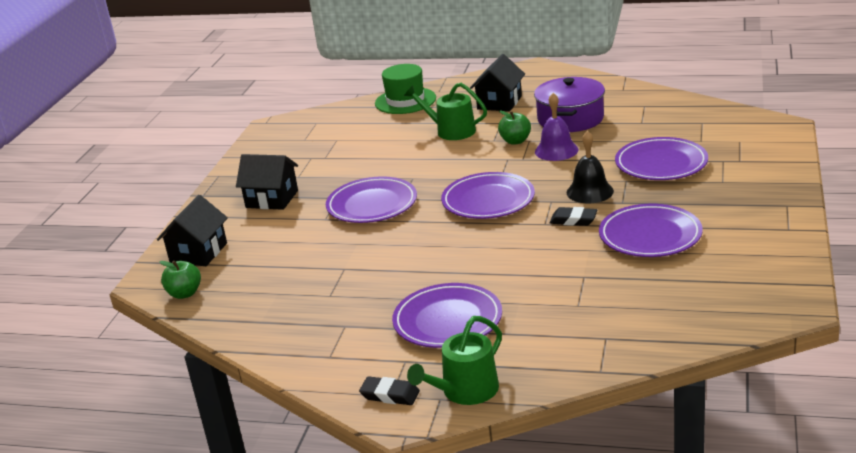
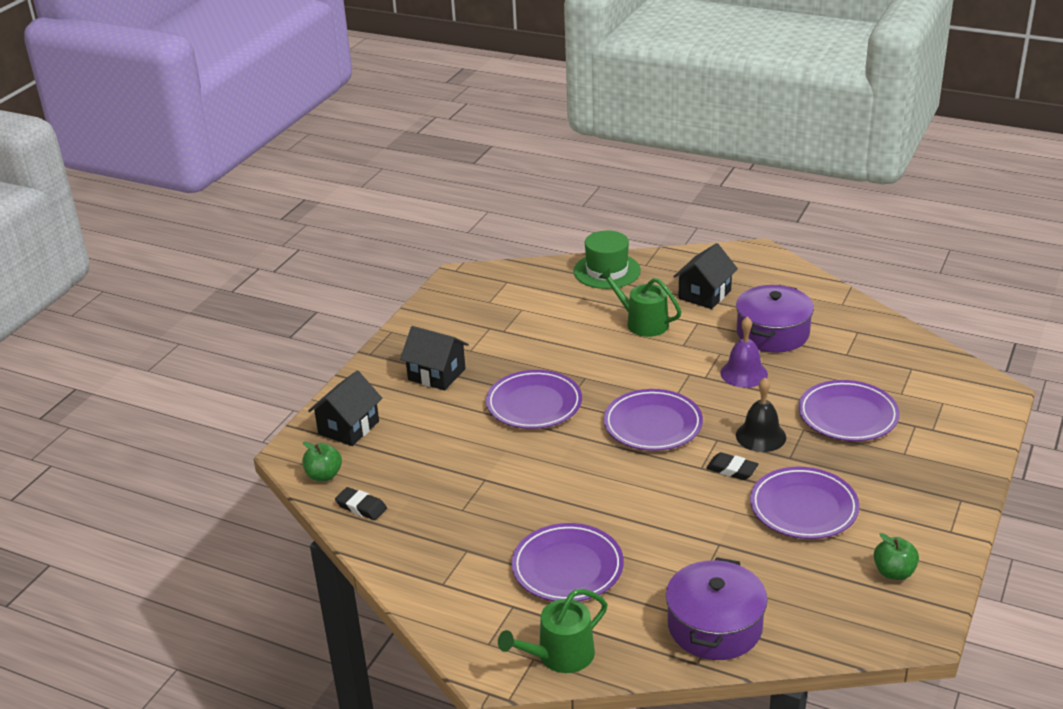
camera: 10 degrees right, 5 degrees up
(390, 395) = (487, 643): black eraser -> black eraser (361, 507)
(515, 141) = (705, 351): green apple -> green apple (894, 572)
(605, 339) = (715, 626): none -> purple pot

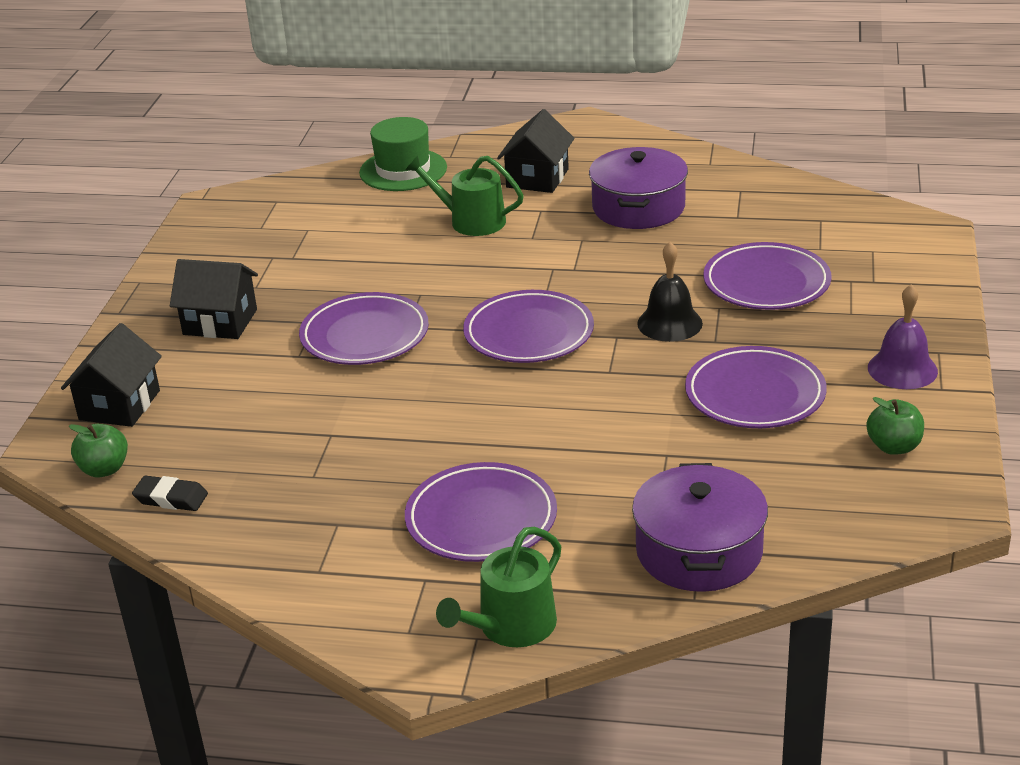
camera: 15 degrees left, 0 degrees up
(732, 469) = (649, 367): black eraser -> none
(744, 373) = (620, 257): purple bell -> purple bell (902, 369)

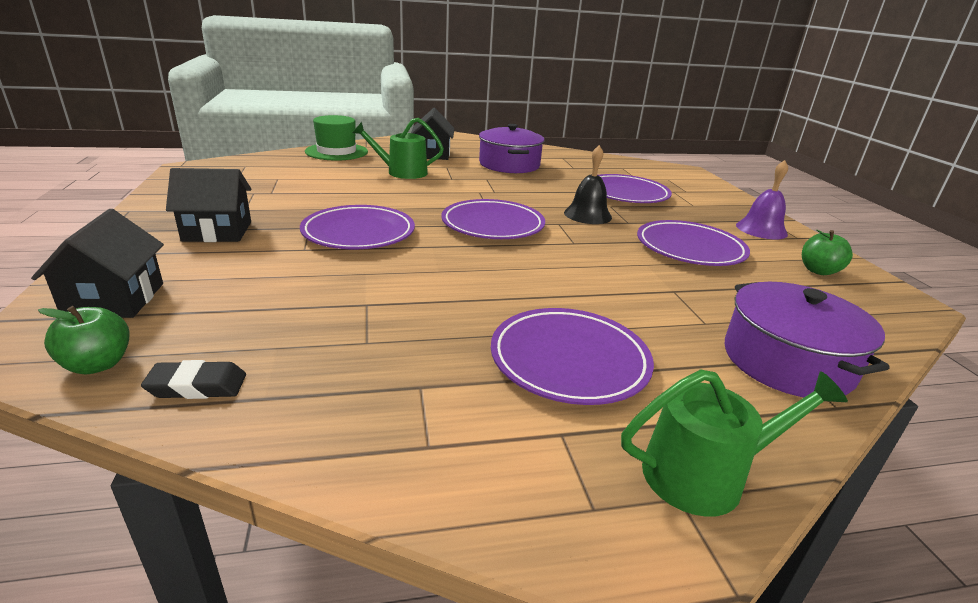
camera: 25 degrees left, 5 degrees down
(511, 626) = (704, 474): green watering can -> green watering can turned 120 degrees counterclockwise

